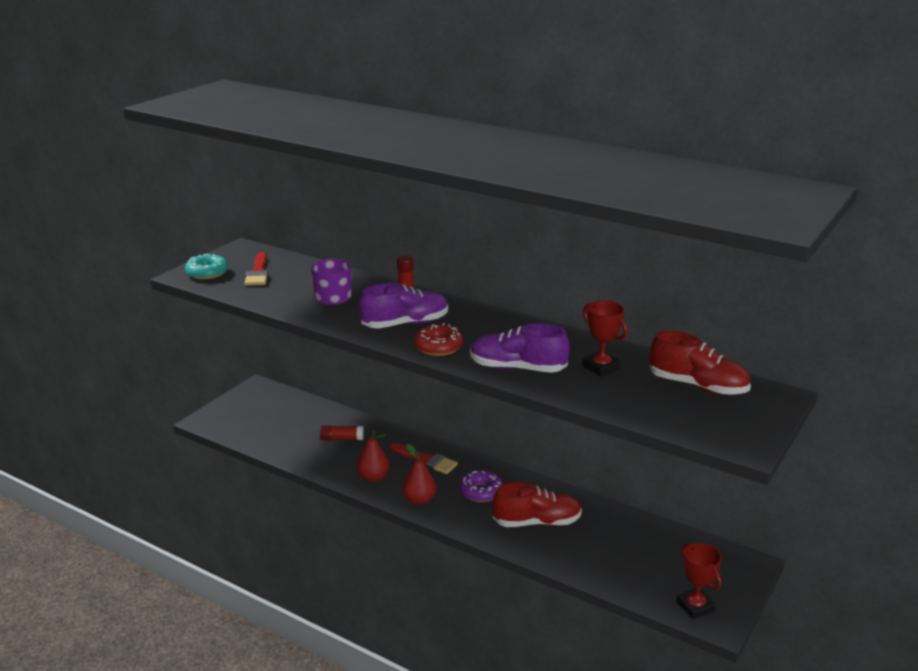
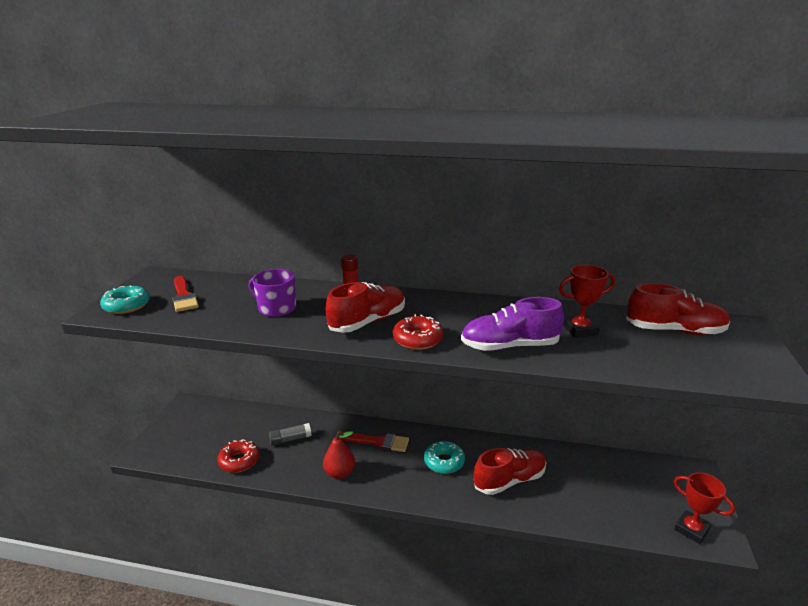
camera: 20 degrees left, 0 degrees up
(286, 446) = (239, 461): none -> red donut
(341, 438) = (290, 439): red glue stick -> grey glue stick
(405, 324) = (368, 322): purple shoe -> red shoe
(419, 500) = (395, 486): red pear -> none
(481, 492) = (444, 462): purple donut -> turquoise donut
(601, 367) = (580, 330): red trophy -> red trophy turned 45 degrees counterclockwise

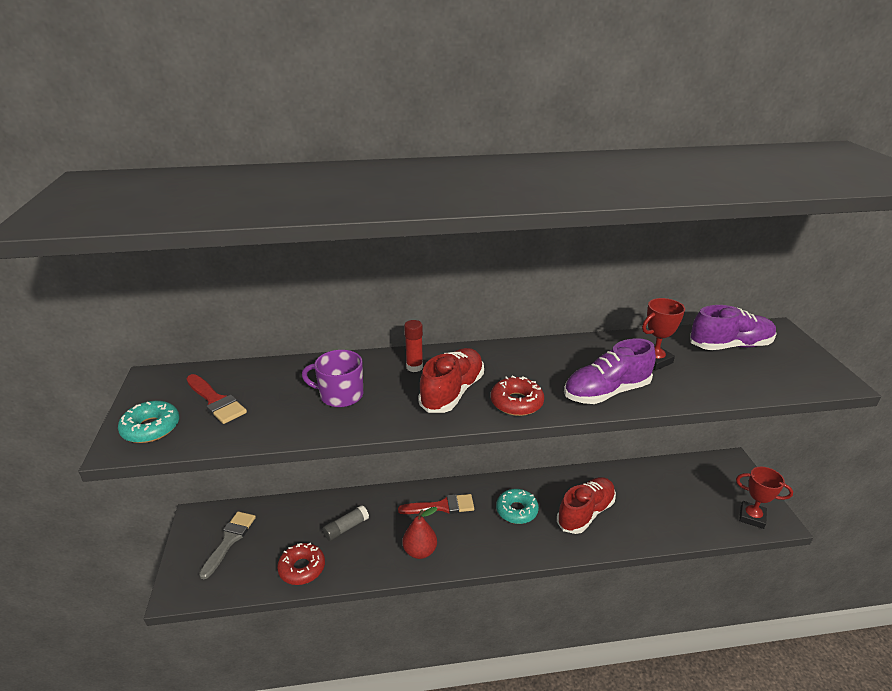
camera: 20 degrees left, 5 degrees up
(199, 426) = (229, 540): none -> grey brush
(674, 330) = (730, 346): red shoe -> purple shoe

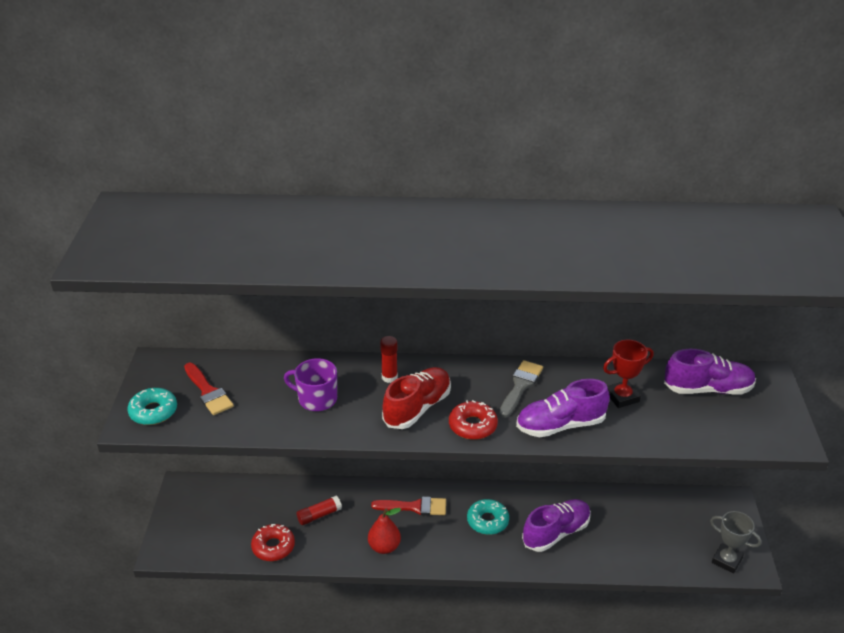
camera: 10 degrees right, 5 degrees up
(229, 540) = (210, 512): grey brush -> grey brush (520, 386)
(346, 528) = (319, 515): grey glue stick -> red glue stick
(585, 513) = (556, 533): red shoe -> purple shoe
(752, 517) = (726, 560): red trophy -> grey trophy

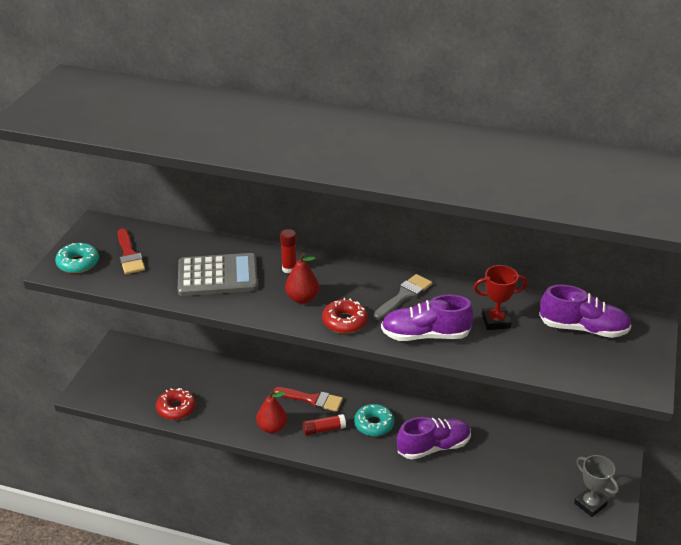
camera: 15 degrees right, 0 degrees up
(316, 399) = (217, 276): purple mug -> grey calculator
(319, 515) = (225, 390): red glue stick -> red glue stick (323, 429)
(417, 408) = (302, 298): red shoe -> red pear

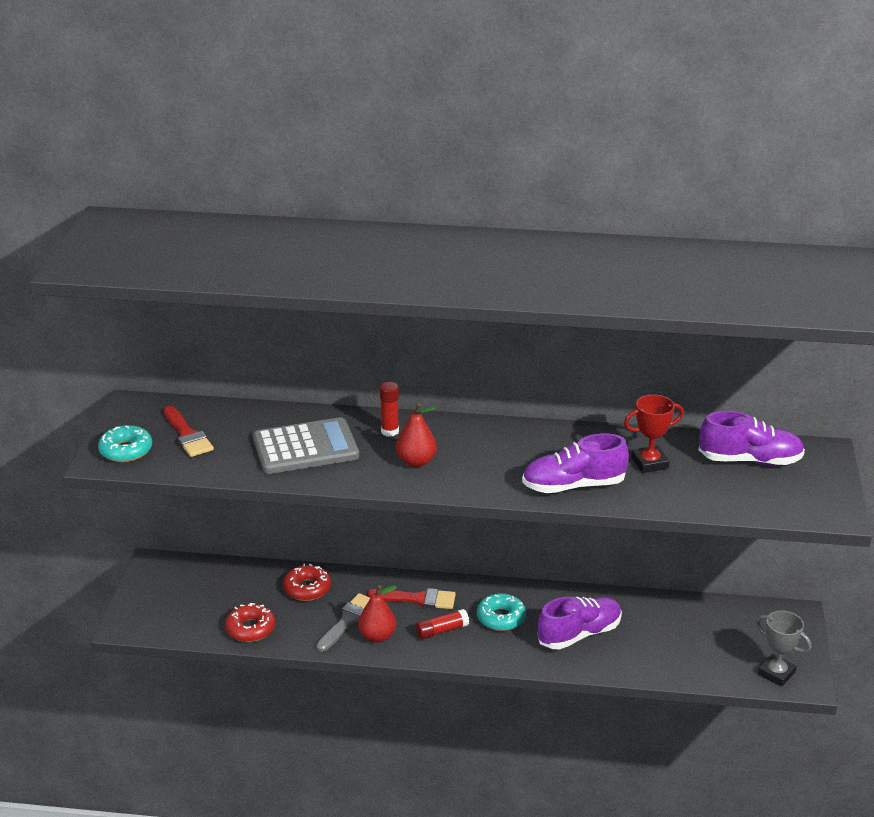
camera: 10 degrees left, 5 degrees down
(344, 321) = (475, 481): red donut -> red donut (307, 589)
(404, 296) = (536, 447): grey brush -> grey brush (348, 620)

